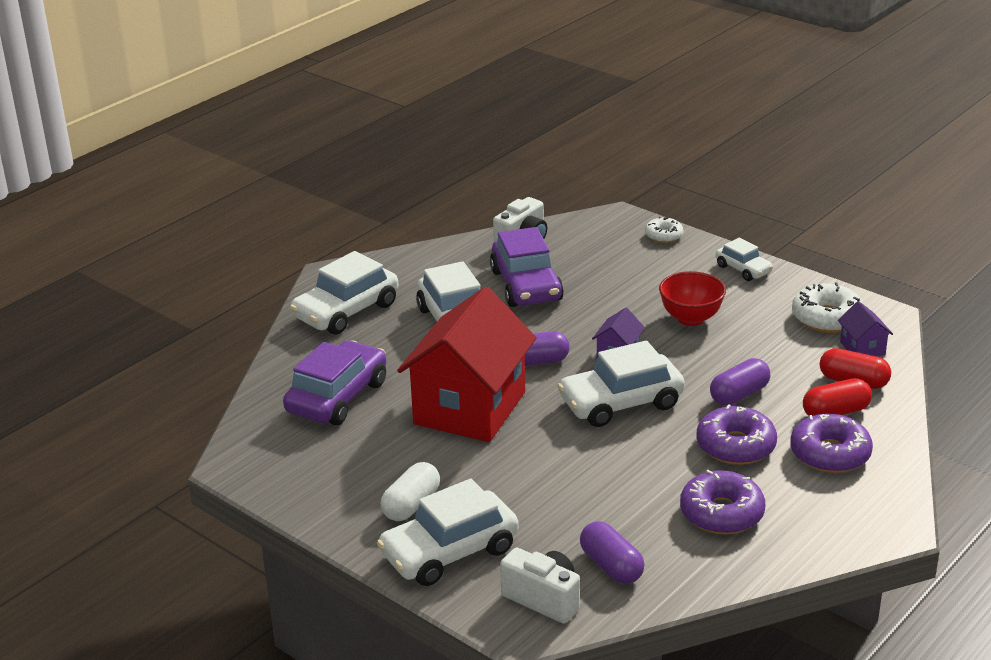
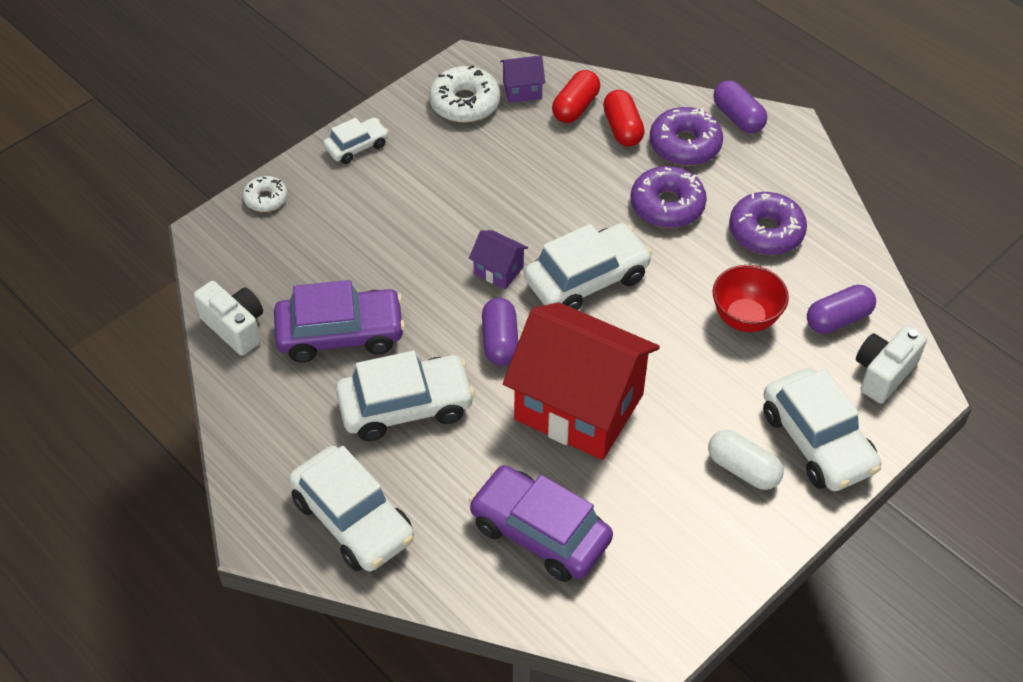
camera: 85 degrees left, 20 degrees up
(621, 403) = (587, 279): white car -> white car turned 105 degrees counterclockwise
(690, 319) = (443, 203): red bowl -> red bowl (745, 318)
(739, 394) = (585, 189): purple capsule -> purple capsule (738, 117)

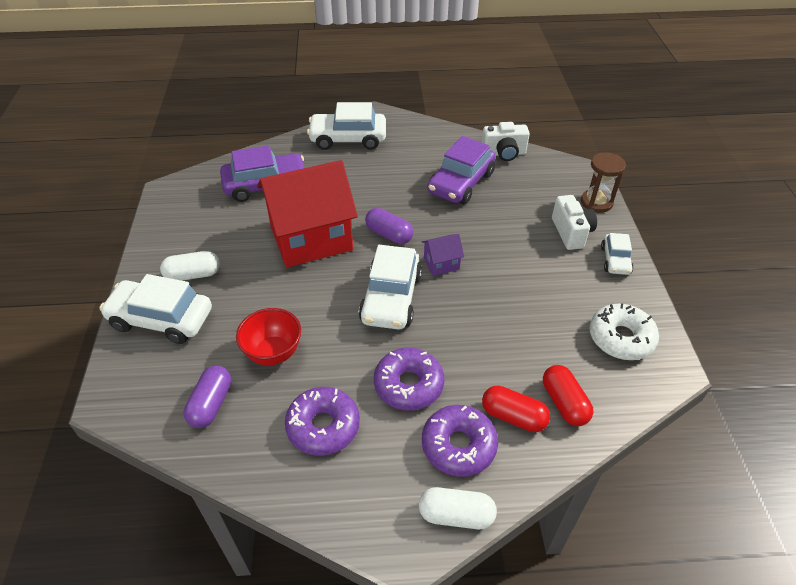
camera: 130 degrees right, 5 degrees down
(266, 199) = (596, 202): white donut -> brown hourglass
(406, 406) = (388, 182): white car -> none
(522, 90) = (612, 382): purple house -> none
(738, 117) = (456, 515): purple capsule -> white capsule
(883, 373) = (149, 392): white camera -> white camera (571, 232)

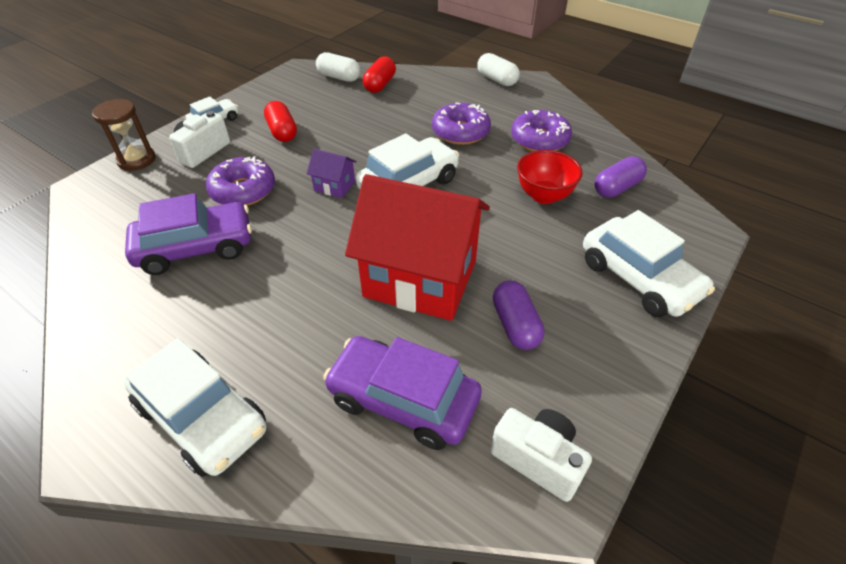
camera: 140 degrees left, 0 degrees up
(193, 275) = (583, 310): white capsule -> white capsule (339, 77)
(389, 234) = (341, 236): purple capsule -> purple capsule (515, 325)
(458, 446) = (464, 97): purple donut -> purple donut (243, 190)
(504, 153) = (96, 254): white camera -> white camera (537, 459)
(513, 416) = (416, 93): red capsule -> red capsule (282, 132)
(621, 338) = (298, 90): white donut -> none

